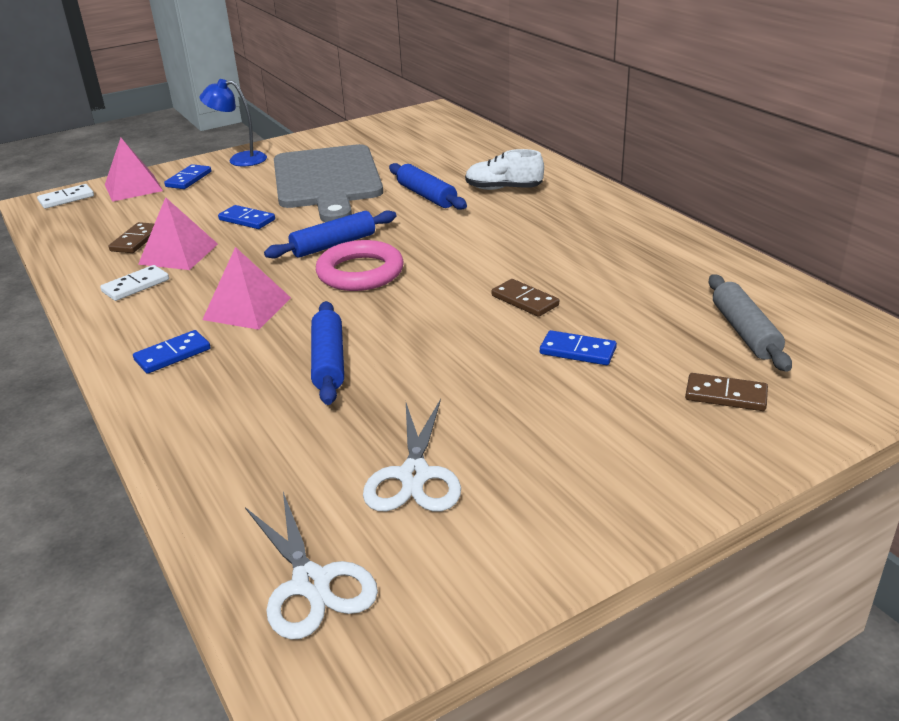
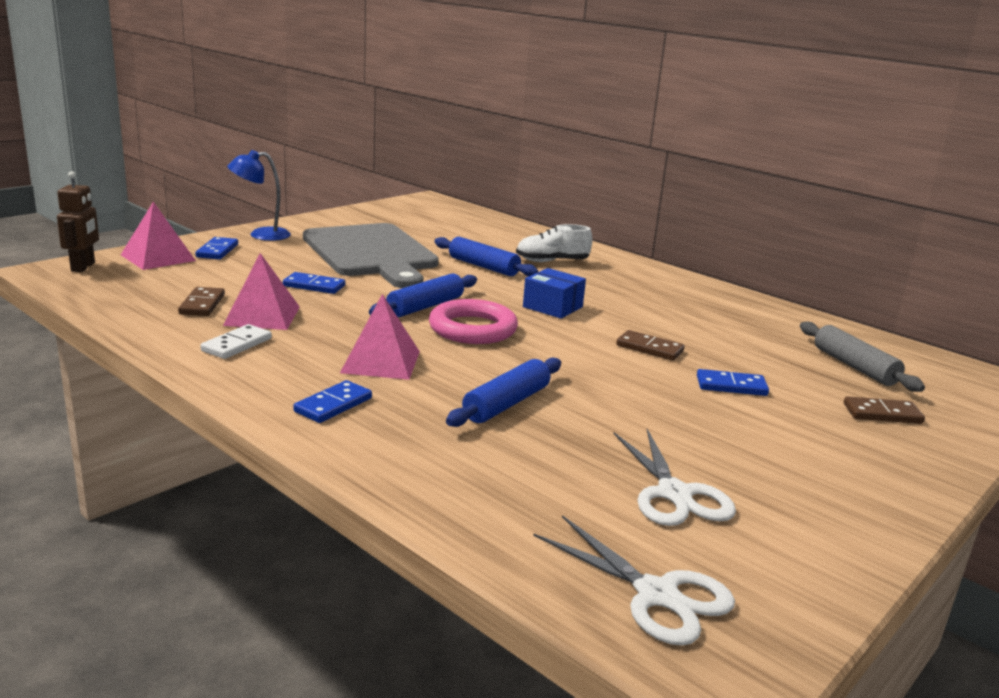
camera: 20 degrees left, 10 degrees down
(66, 199) = (83, 267): white domino -> brown robot
(329, 361) = (506, 404): blue rolling pin -> blue rolling pin turned 60 degrees clockwise
(461, 247) = (552, 307): none -> blue box

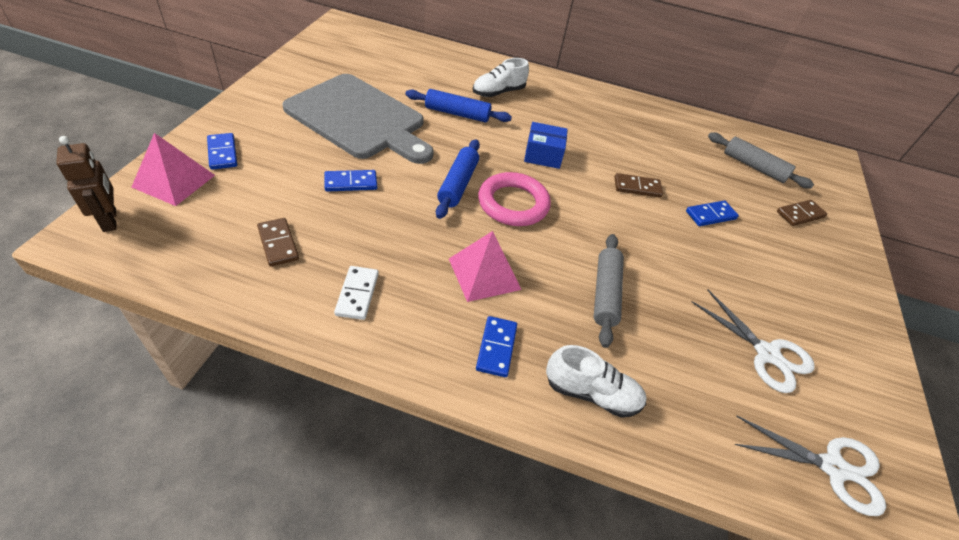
camera: 30 degrees left, 25 degrees up
(261, 235) = (242, 115): blue lamp -> none
(262, 316) = (343, 242): pink pyramid -> none
(401, 457) = (591, 393): none -> white shoe
(506, 404) = (605, 293): blue rolling pin -> grey rolling pin

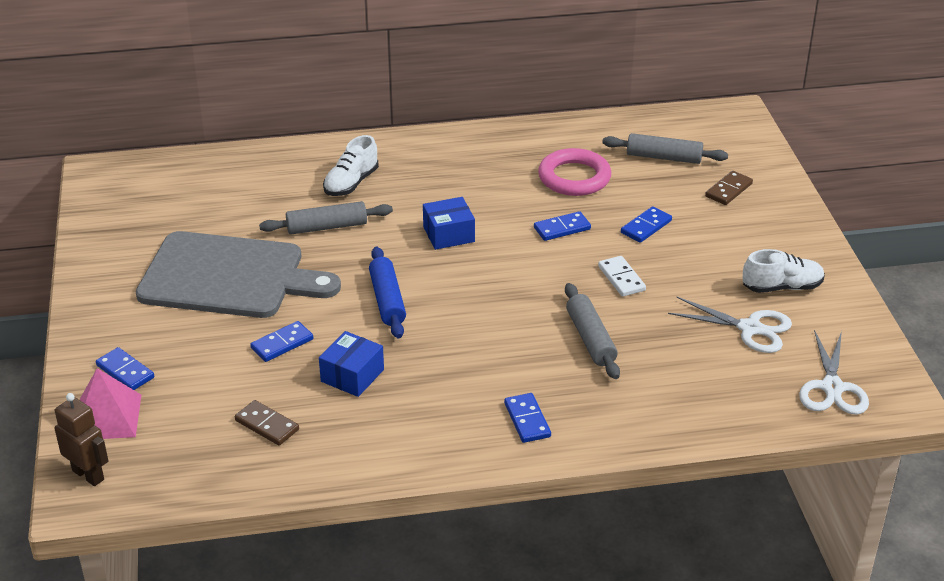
camera: 20 degrees left, 10 degrees down
(357, 294) = (377, 432): white domino -> white domino (621, 278)
(381, 233) = (352, 375): none -> blue box
(457, 113) = (327, 227): blue rolling pin -> grey rolling pin
(484, 274) = (474, 368): pink pyramid -> none
(513, 204) = (454, 296): pink ring -> pink ring (574, 177)
(591, 393) = (625, 418): white shoe -> white shoe (782, 287)
(637, 187) = (562, 228): brown domino -> blue domino
(833, 468) = (832, 388): white scissors -> white scissors turned 105 degrees clockwise

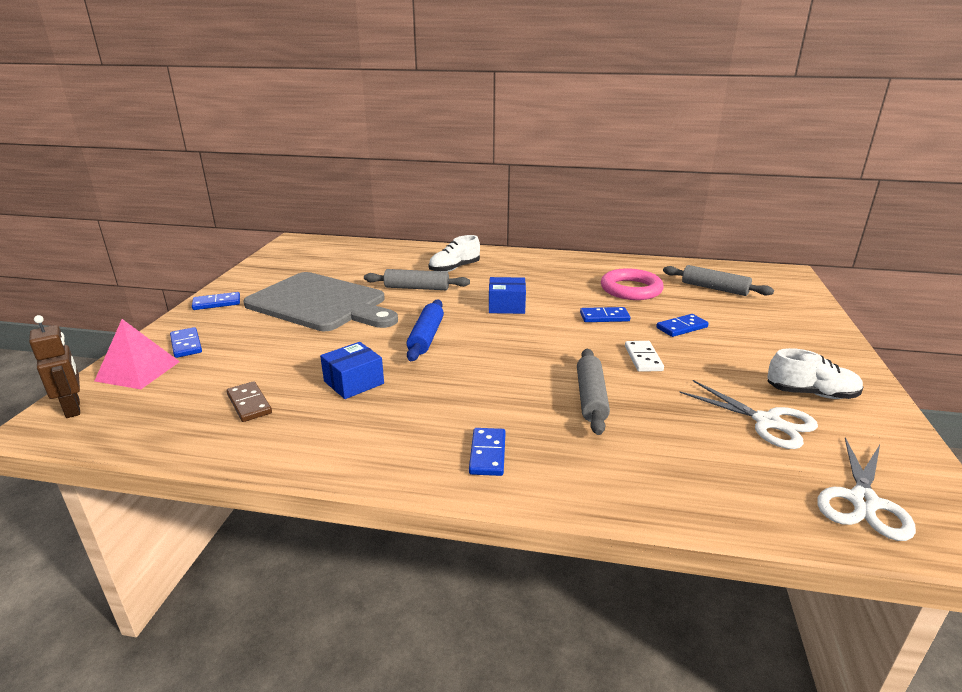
camera: 20 degrees right, 10 degrees down
(282, 344) = (318, 349): blue domino -> blue domino (217, 303)
(728, 190) = (769, 316): brown domino -> none

